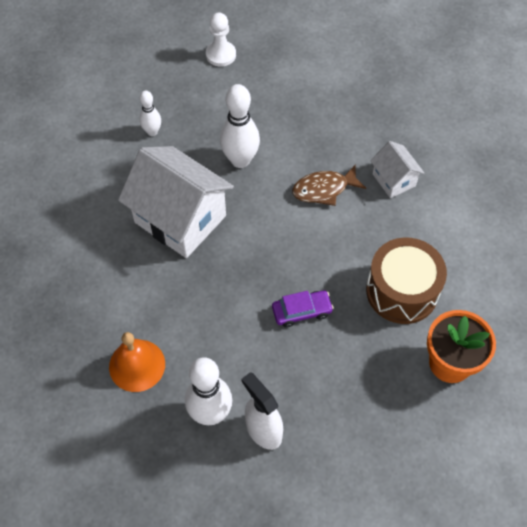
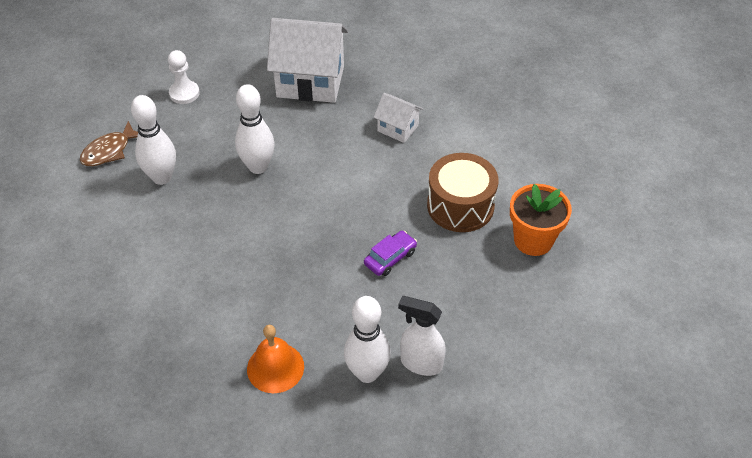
camera: 30 degrees left, 10 degrees down
(152, 132) = (162, 177): white bowling pin -> white bowling pin, size x1.78
(180, 219) = (235, 235): white house -> white house (310, 81)
(324, 189) = (345, 159): brown fish -> brown fish (109, 151)

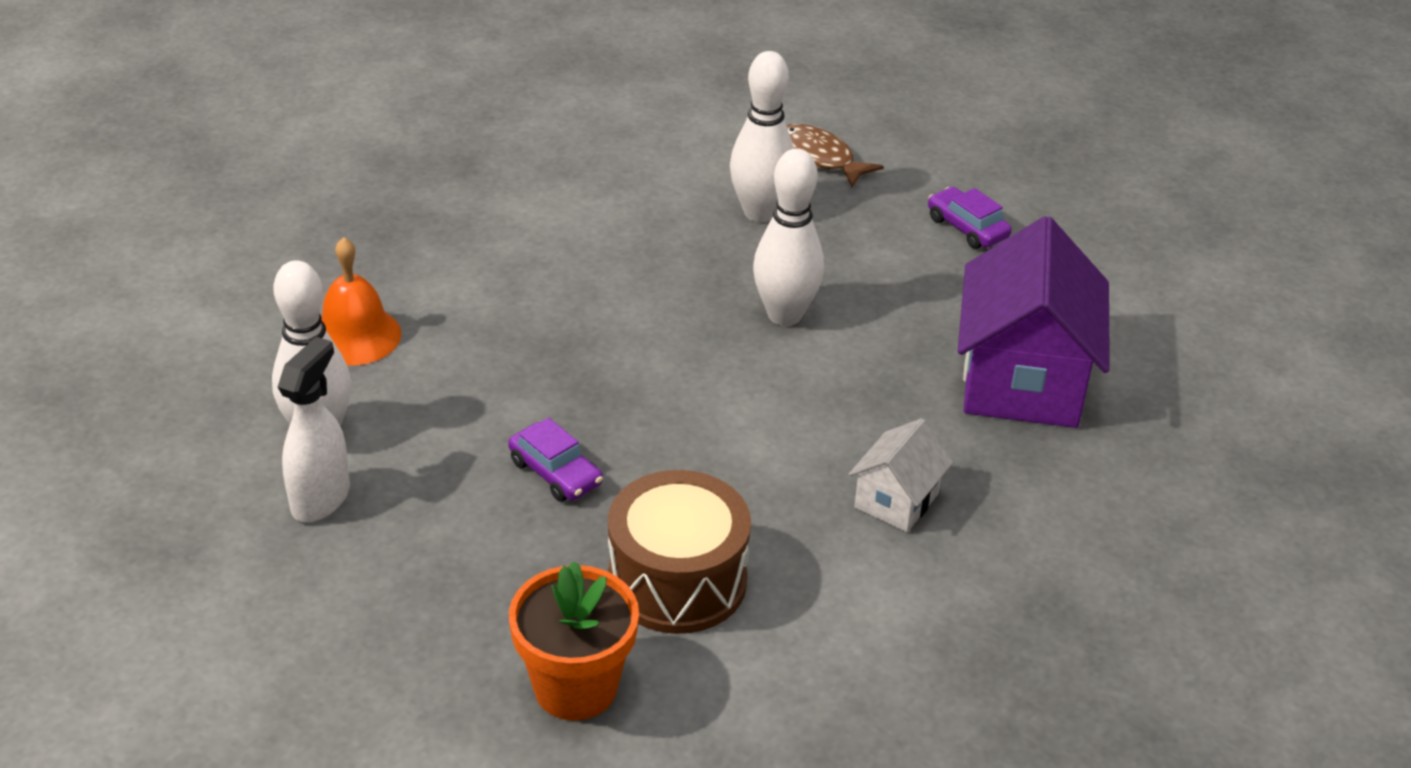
camera: 90 degrees right, 10 degrees down
(184, 93) = (967, 228): white pawn -> purple car
(310, 81) = (1022, 381): white house -> purple house

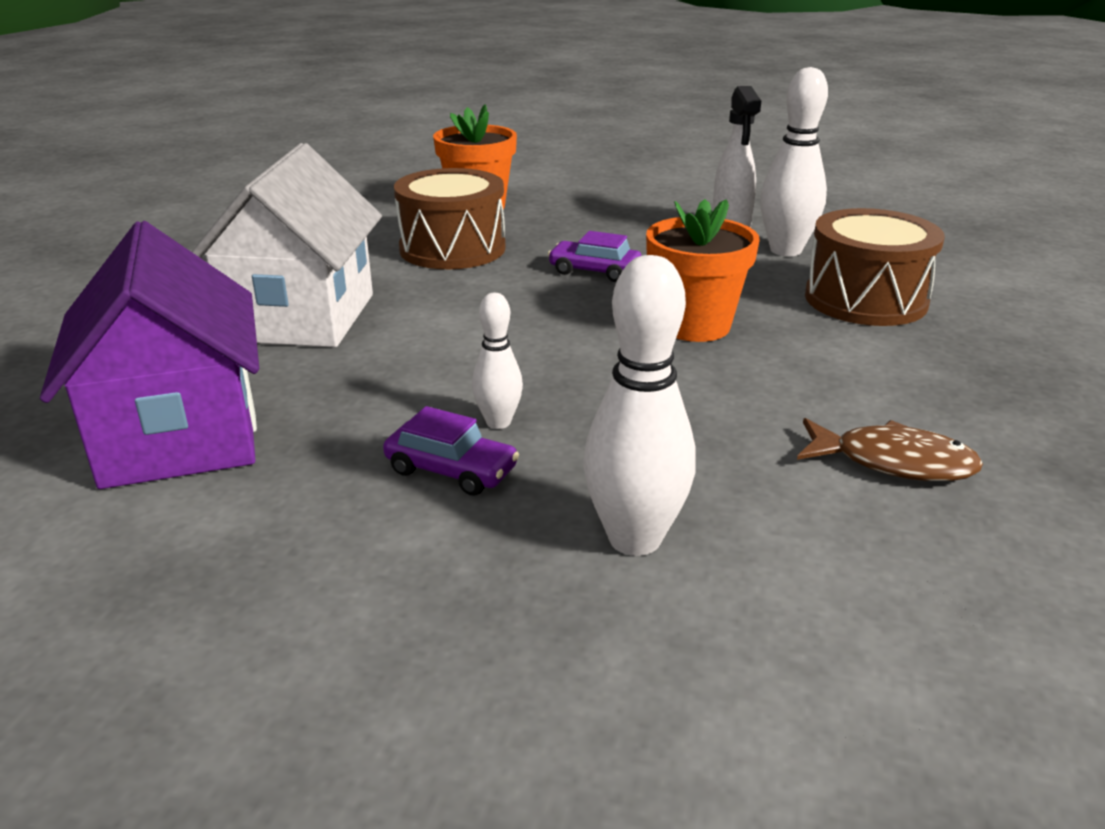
camera: 155 degrees right, 10 degrees down
(355, 336) = (865, 300): orange bell -> brown drum
(544, 358) = (694, 325): none -> orange flower pot
(784, 315) = (498, 422): white bowling pin -> white bowling pin, size x0.56
(819, 158) = (625, 685): brown fish -> brown fish (893, 462)
(896, 501) = (301, 317): white house -> white house, size x1.99
(967, 228) = (290, 629): purple car -> purple car (451, 470)

